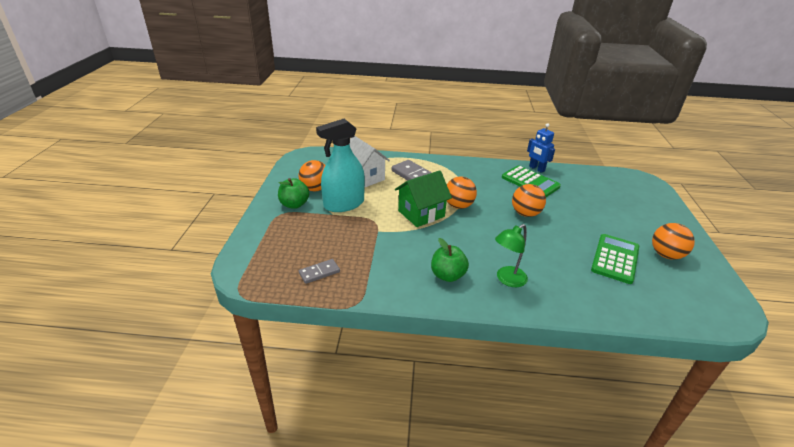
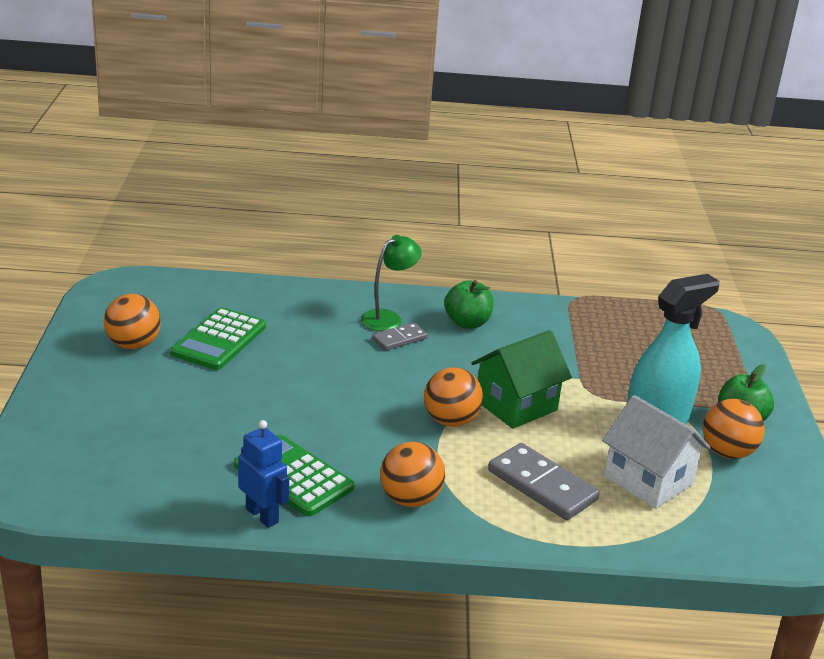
camera: 175 degrees right, 5 degrees down
(319, 272) = (635, 327): grey domino -> grey domino (399, 339)
(525, 213) = (330, 407): orange ball -> orange ball (410, 499)

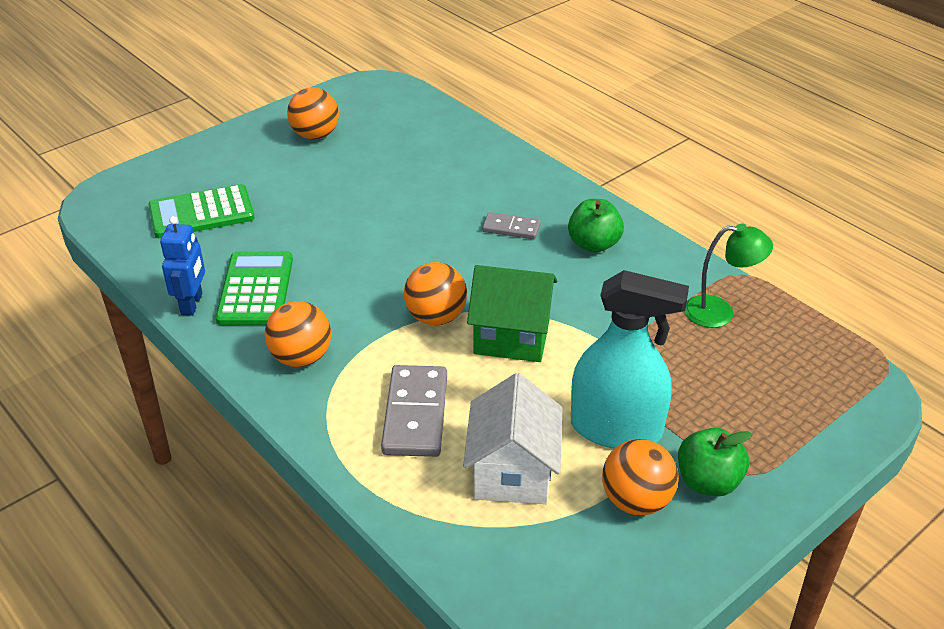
camera: 50 degrees right, 10 degrees up
(219, 340) = (375, 160): green calculator -> green calculator (201, 213)
(388, 318) = (532, 206): green lamp -> green lamp (719, 312)

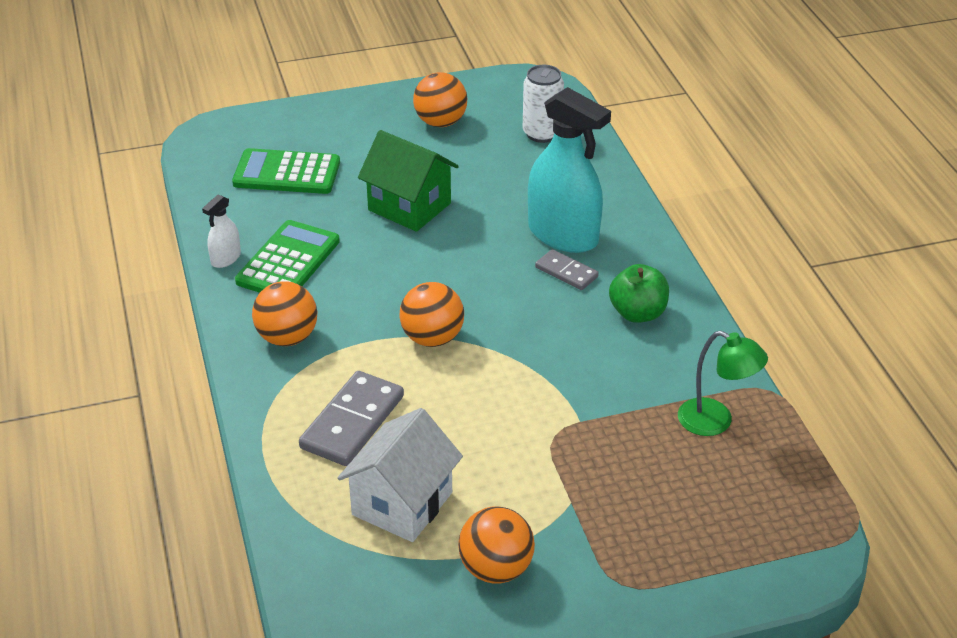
camera: 25 degrees right, 0 degrees up
(192, 304) = (226, 258): blue robot -> white spray bottle
(410, 123) = (542, 133): none -> white can
(511, 337) = (490, 379): green house -> green house (409, 206)
(616, 429) = (526, 498): turquoise spray bottle -> turquoise spray bottle (563, 235)
(708, 482) = (577, 577): green apple -> none

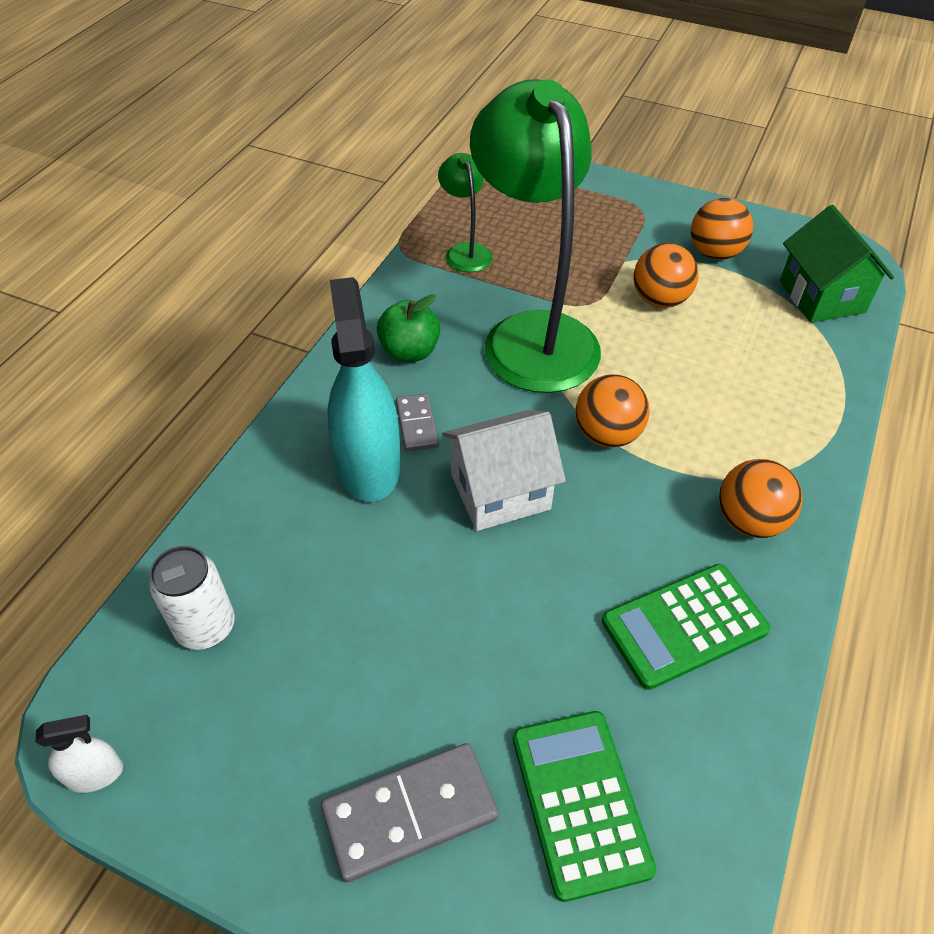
camera: 140 degrees left, 10 degrees up
(226, 258) = (759, 684): white spray bottle -> white spray bottle (95, 774)
(287, 173) = (580, 802): green calculator -> green calculator turned 150 degrees counterclockwise
(352, 422) = (743, 400): grey domino -> grey domino (409, 813)
(402, 503) = (748, 321): white house -> white house (500, 492)
(409, 206) = (478, 616): green house -> green house (822, 297)
(440, 122) = (289, 751): orange ball -> orange ball (660, 300)
(567, 380) = (532, 334): none -> green lamp

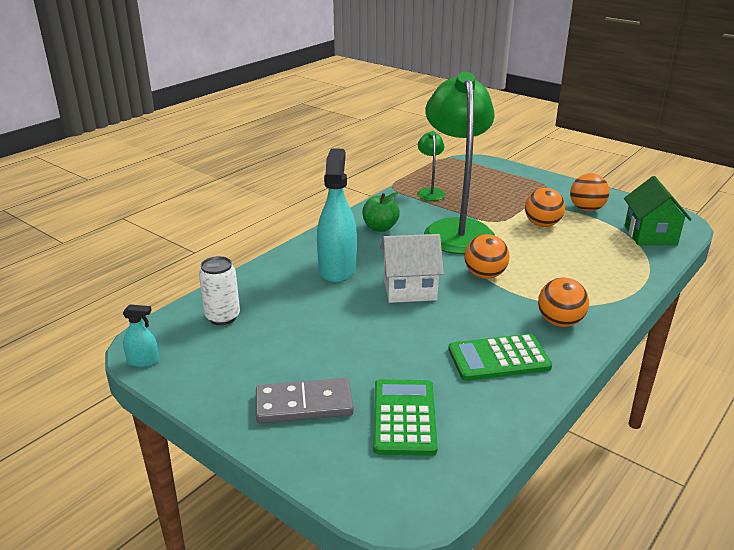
camera: 15 degrees right, 20 degrees down
(95, 774) = (143, 361): white spray bottle -> turquoise spray bottle
(417, 424) = (372, 257): grey domino -> none

